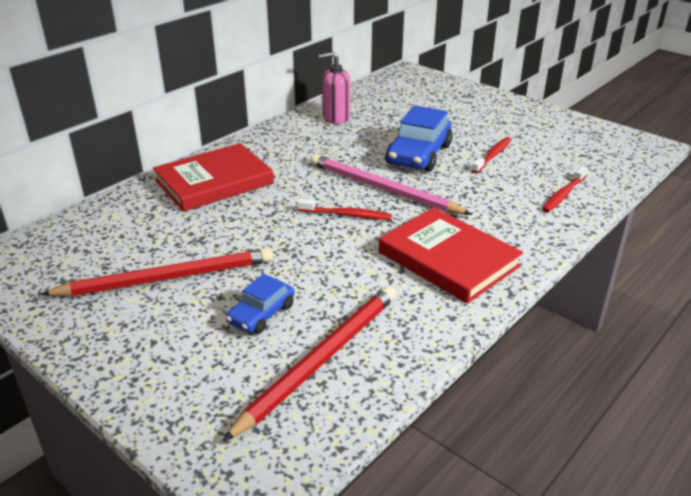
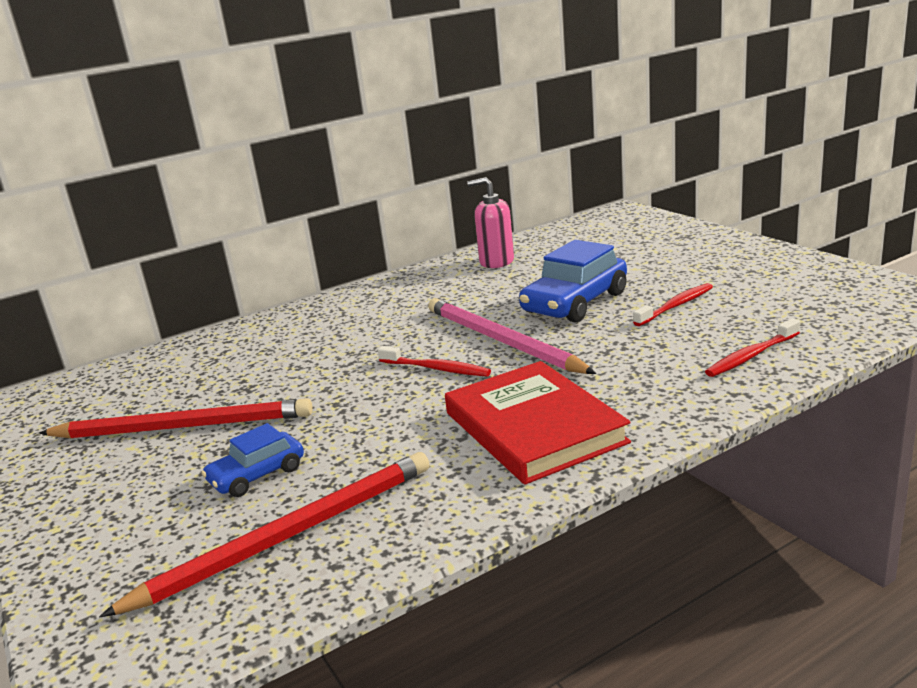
camera: 20 degrees right, 10 degrees down
(214, 182) = (307, 327): red book -> none

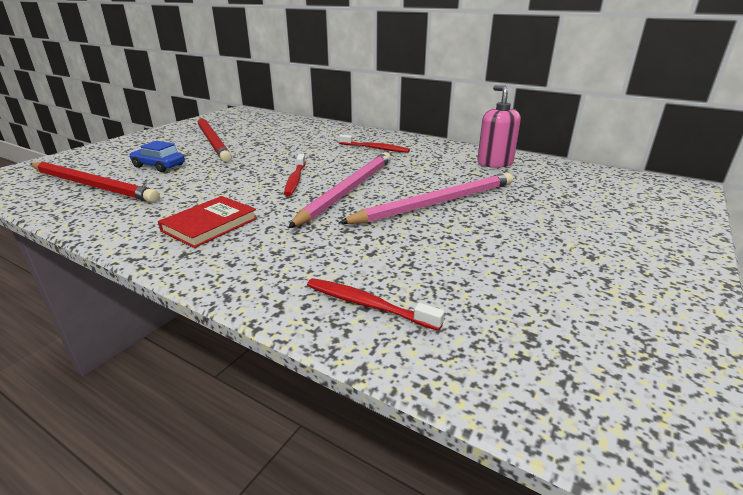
camera: 60 degrees right, 5 degrees up
(534, 427) = (210, 225): red book -> red book, size x0.62
(575, 303) = (436, 203): blue car -> pink pencil
(676, 306) = (465, 247): red toothbrush -> red toothbrush (375, 148)

